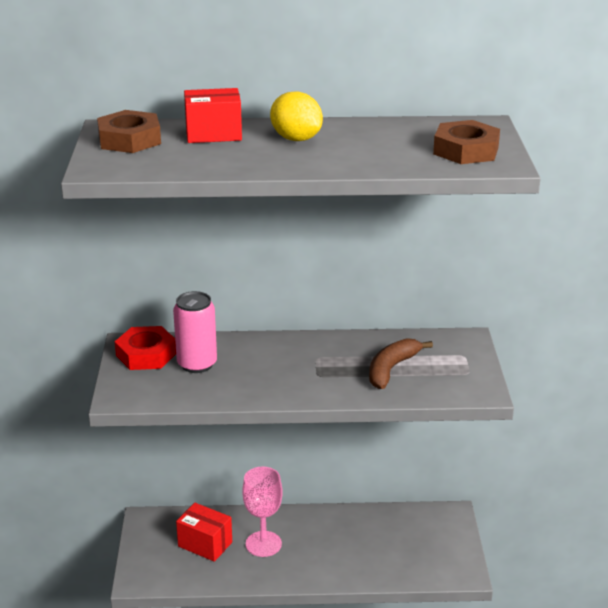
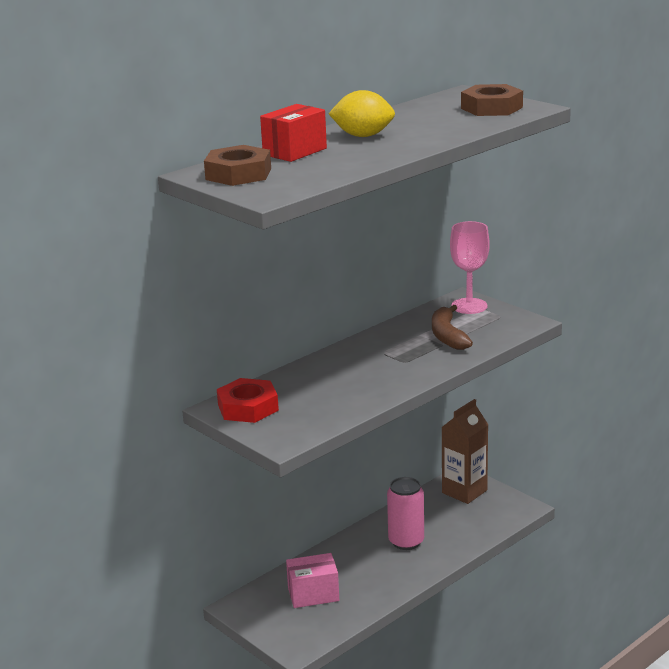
camera: 40 degrees left, 5 degrees down
(197, 364) = (302, 395): pink can -> pink can (406, 541)
(205, 544) = (313, 594): red box -> pink box
(263, 544) = (358, 569): pink goblet -> pink goblet (469, 306)
(435, 528) = (464, 491): none -> brown carton

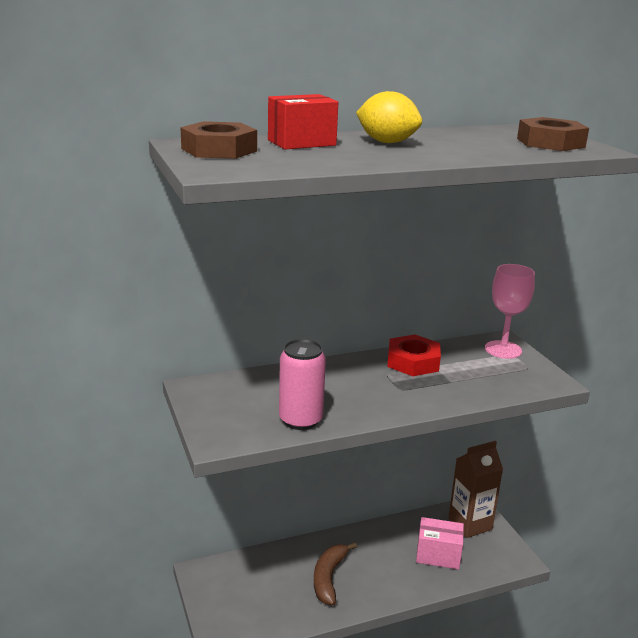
camera: 20 degrees right, 0 degrees up
(248, 407) = (218, 394): red nut -> red nut (413, 362)
(313, 594) = (272, 584): pink box -> pink box (438, 555)
(406, 541) = (387, 558): pink can -> pink can (300, 420)
(447, 336) = (461, 374): brown banana -> brown banana (329, 578)

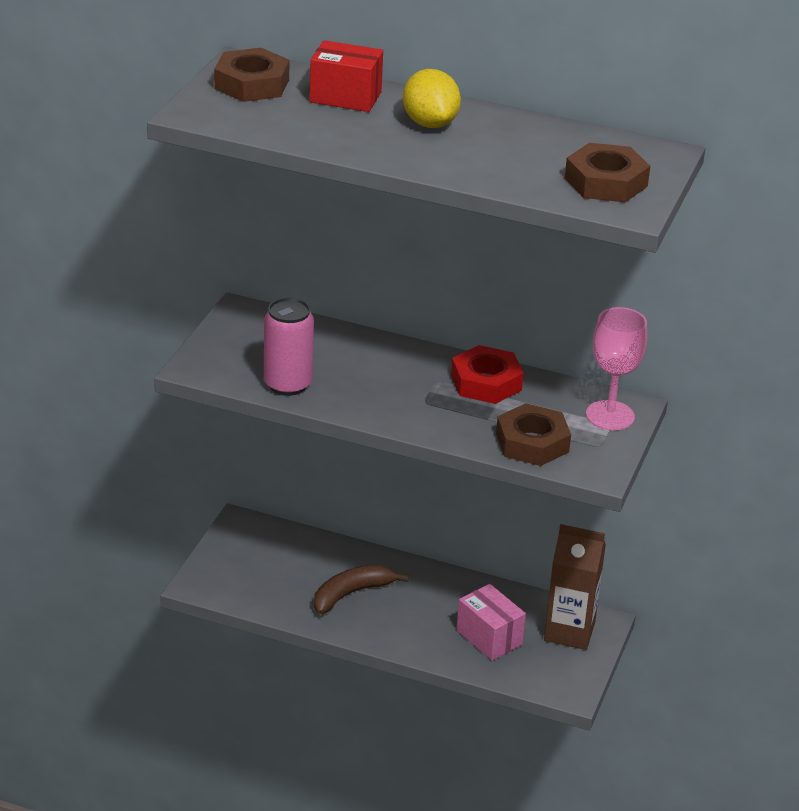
camera: 40 degrees right, 10 degrees up
(496, 383) = (532, 442): none -> brown nut

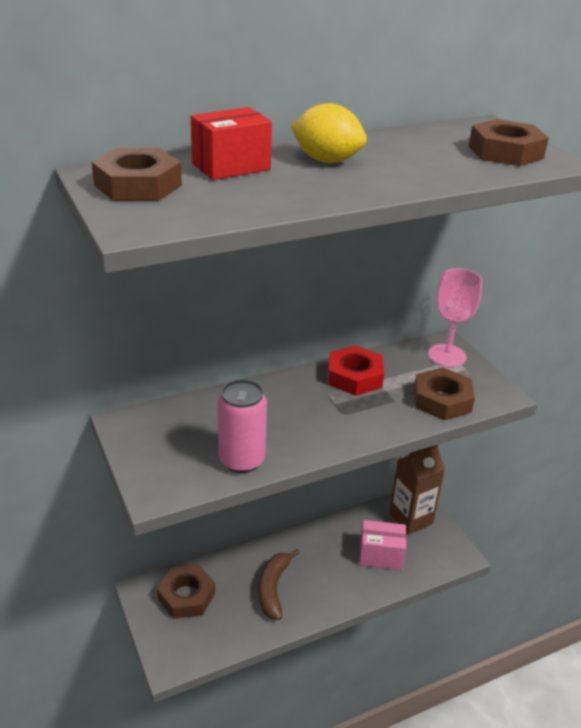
camera: 45 degrees left, 0 degrees up
(271, 550) = (186, 596): none -> brown nut

